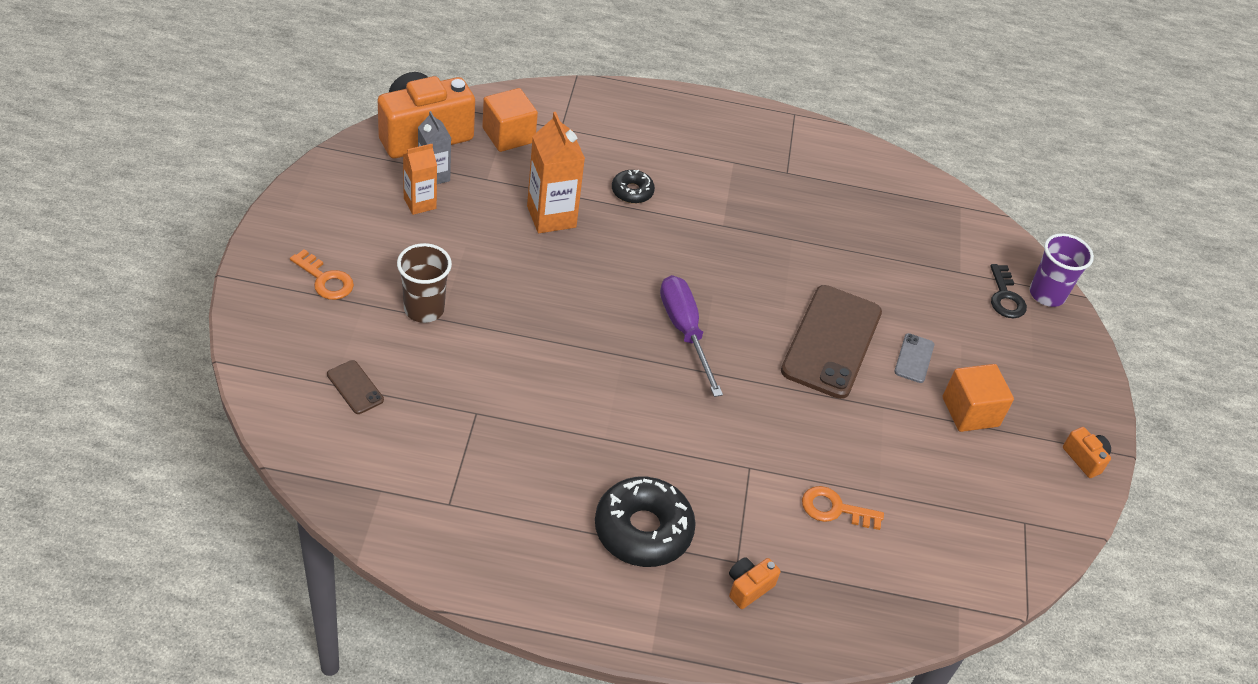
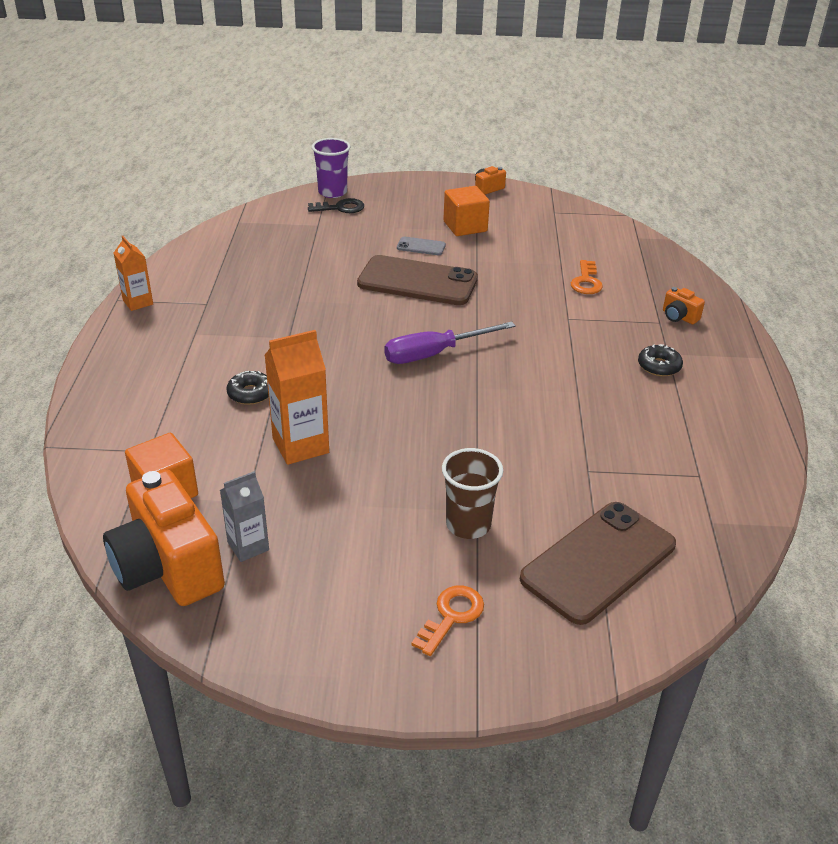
camera: 90 degrees left, 10 degrees down
(355, 387) = (598, 562): brown phone -> brown phone, size x2.31
(420, 203) = (300, 552): orange carton -> orange carton (138, 302)
(643, 530) = (659, 366): black donut -> black donut, size x0.53

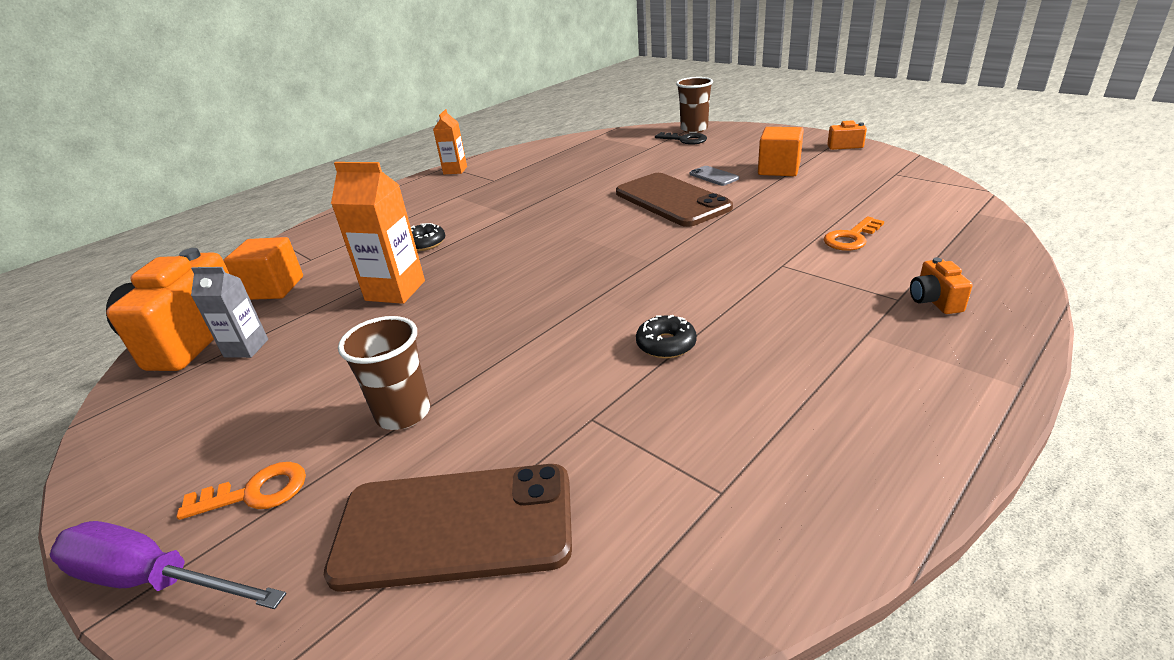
camera: 45 degrees right, 5 degrees down
(332, 192) = (694, 129): purple cup -> brown cup
(434, 354) = (602, 257): purple screwdriver -> purple screwdriver (153, 579)
(659, 366) = (834, 344): black donut -> black donut (666, 344)

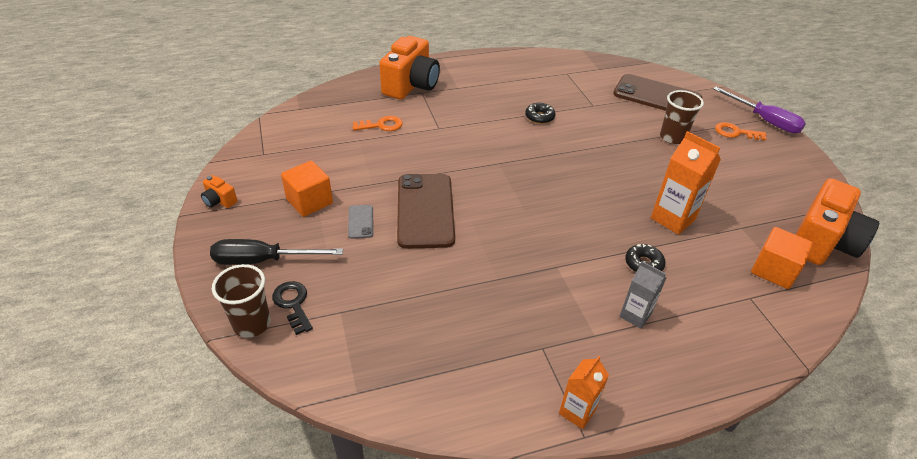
camera: 155 degrees left, 10 degrees up
(246, 348) = (772, 214): grey carton -> grey carton (635, 315)
(742, 142) = (263, 260): none -> black screwdriver
(934, 301) = (411, 86): orange camera -> orange camera, size x2.34

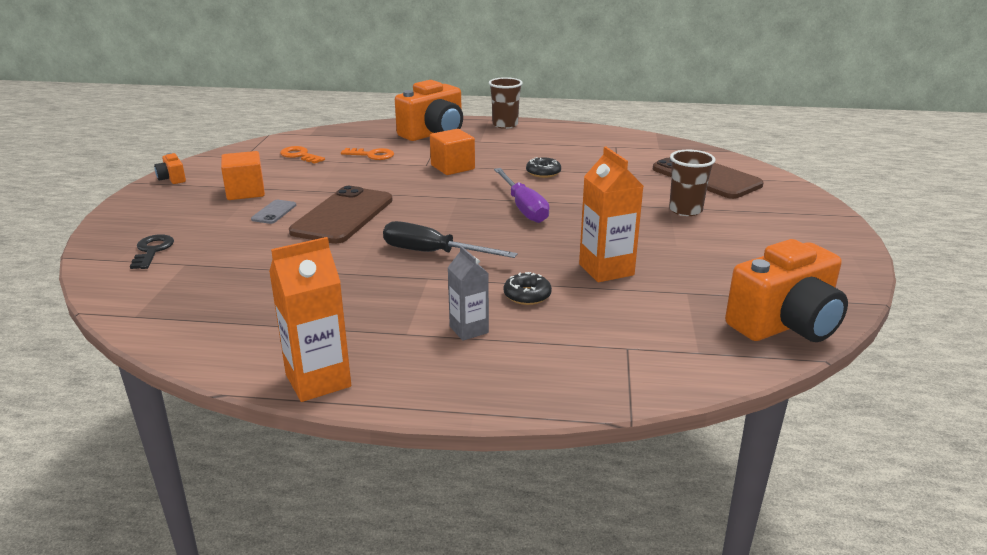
camera: 25 degrees right, 15 degrees down
(252, 324) = (105, 255): brown cup -> brown cup (505, 125)
(263, 260) = (161, 220): black screwdriver -> black screwdriver (433, 253)
(577, 411) = (318, 381): orange carton -> orange carton, size x1.59
(735, 132) = (776, 219): orange key -> orange key (300, 155)
(764, 120) = (831, 215): purple screwdriver -> purple screwdriver (523, 208)
(774, 270) = (687, 333): orange cube -> orange cube (452, 167)

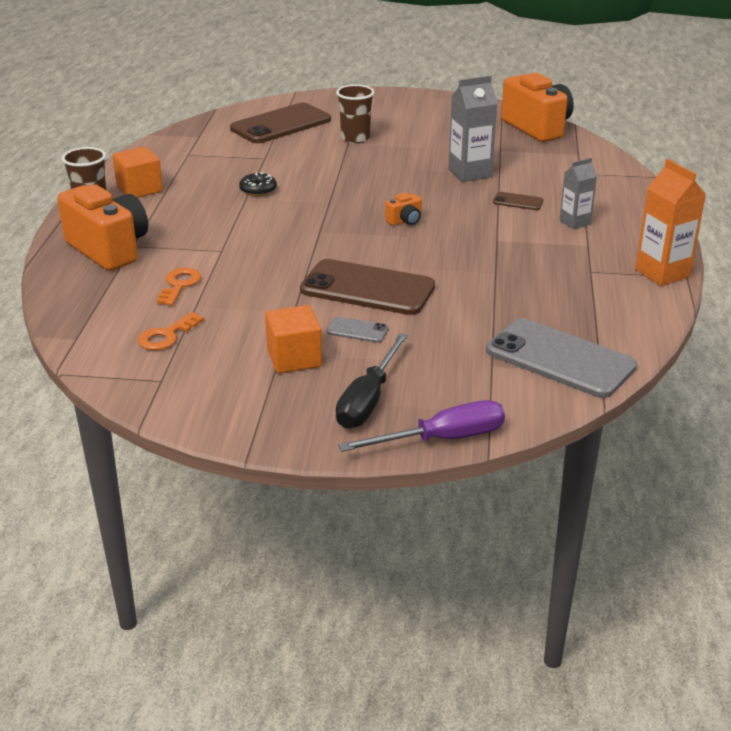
camera: 90 degrees left, 5 degrees up
(152, 250) = (464, 392): black key -> none
(172, 179) = (239, 425): orange camera -> orange camera (405, 221)
(172, 296) = (560, 359): none -> grey phone
(433, 253) = (450, 239): black screwdriver -> black screwdriver (368, 400)
(452, 167) = (233, 235): orange cube -> orange cube (139, 189)
(523, 208) = (349, 200): purple screwdriver -> purple screwdriver (442, 439)
(527, 295) = (518, 202): black donut -> brown phone
(606, 269) = (470, 173): orange carton -> grey carton

